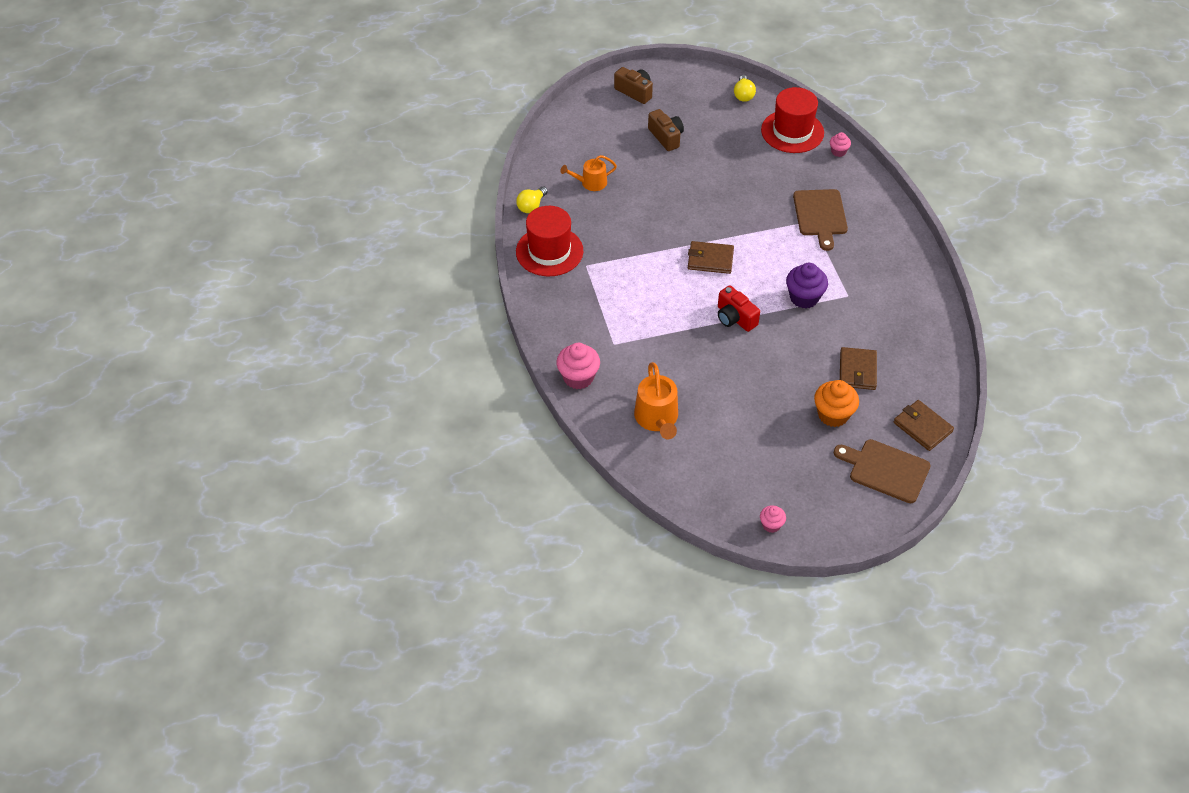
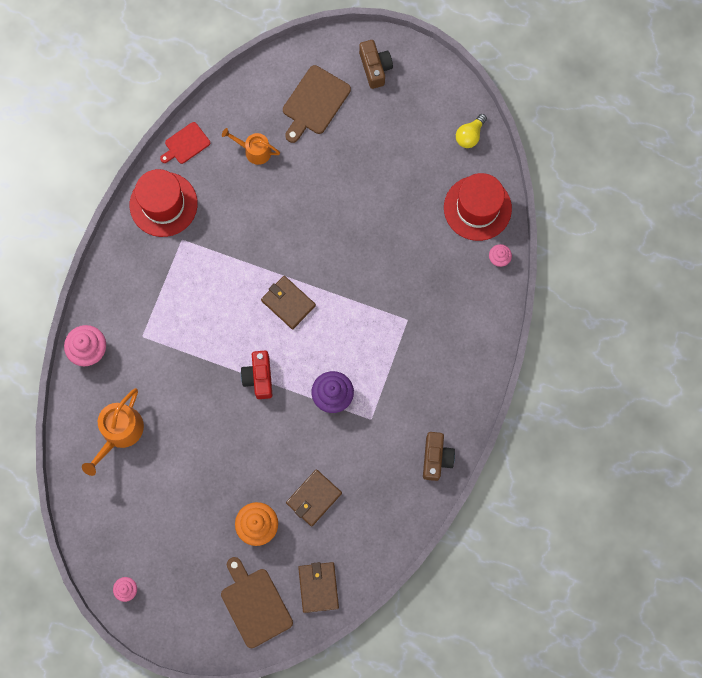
camera: 35 degrees right, 25 degrees up
(531, 206) = (185, 144): yellow light bulb -> red cutting board
(666, 137) = (360, 140): brown camera -> brown camera (436, 458)
(820, 215) = (421, 319): brown cutting board -> brown cutting board (314, 103)

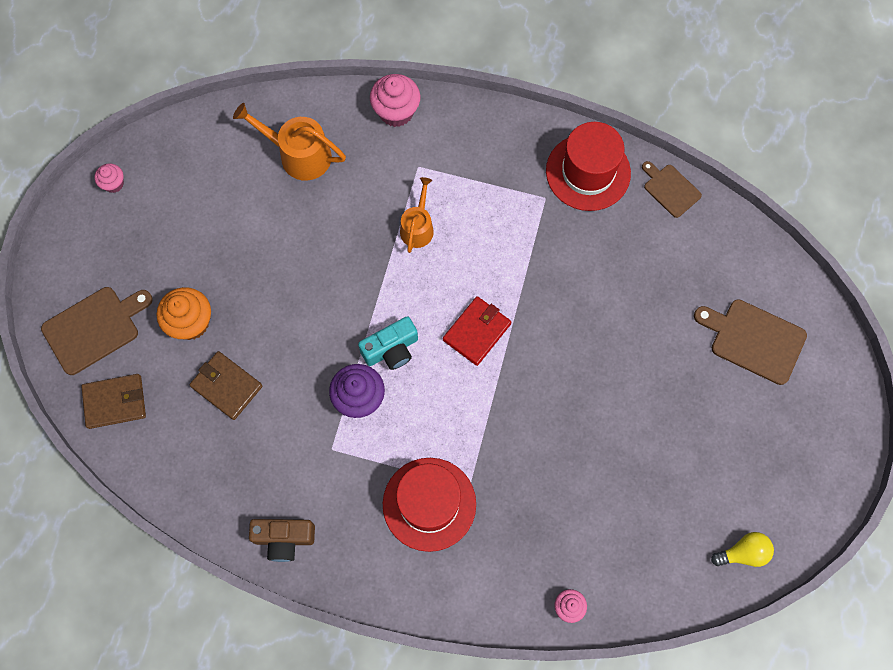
camera: 85 degrees right, 5 degrees down
(185, 144) = (670, 189): red cutting board -> brown cutting board
(254, 151) = (675, 271): orange watering can -> orange watering can (417, 227)
(259, 377) = (377, 306): red camera -> none
(288, 303) = (477, 332): brown wallet -> red wallet
(296, 369) = (391, 349): none -> turquoise camera
(375, 68) = (818, 414): brown camera -> none
(470, 135) = (743, 553): yellow light bulb -> yellow light bulb turned 135 degrees clockwise
(477, 208) = (638, 571): red hat -> red hat (429, 504)

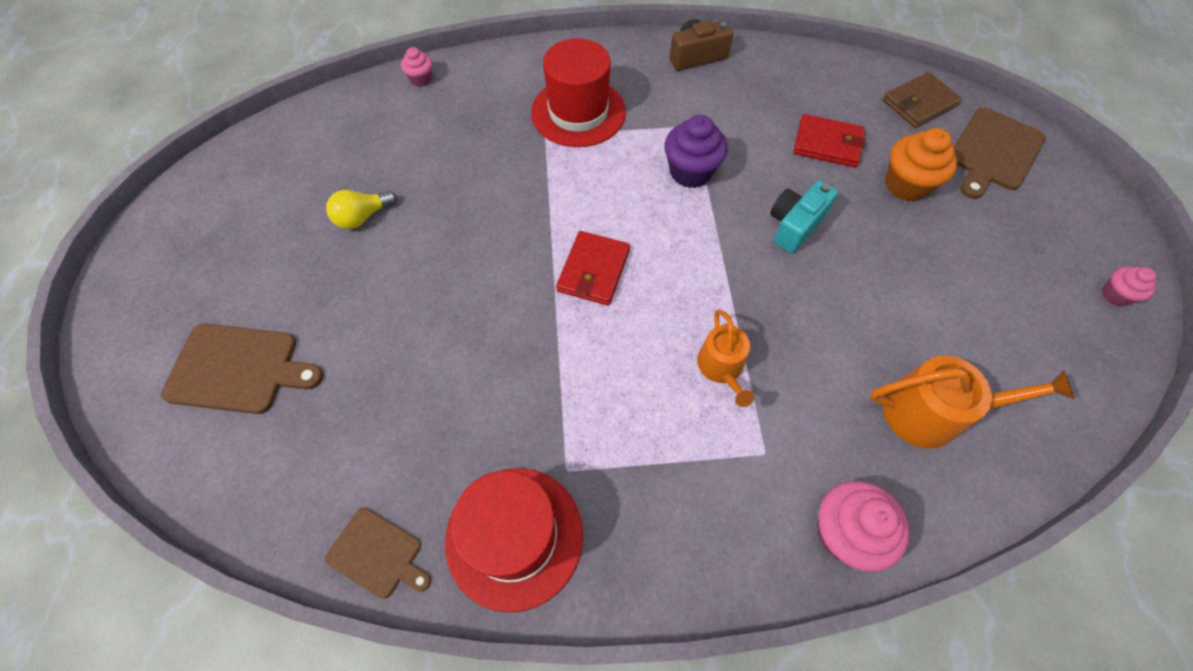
camera: 160 degrees right, 10 degrees down
(226, 386) = (827, 144): brown wallet -> red wallet
(391, 349) = (681, 224): turquoise camera -> turquoise camera (795, 225)
(743, 553) = (251, 159): yellow light bulb -> yellow light bulb (362, 217)

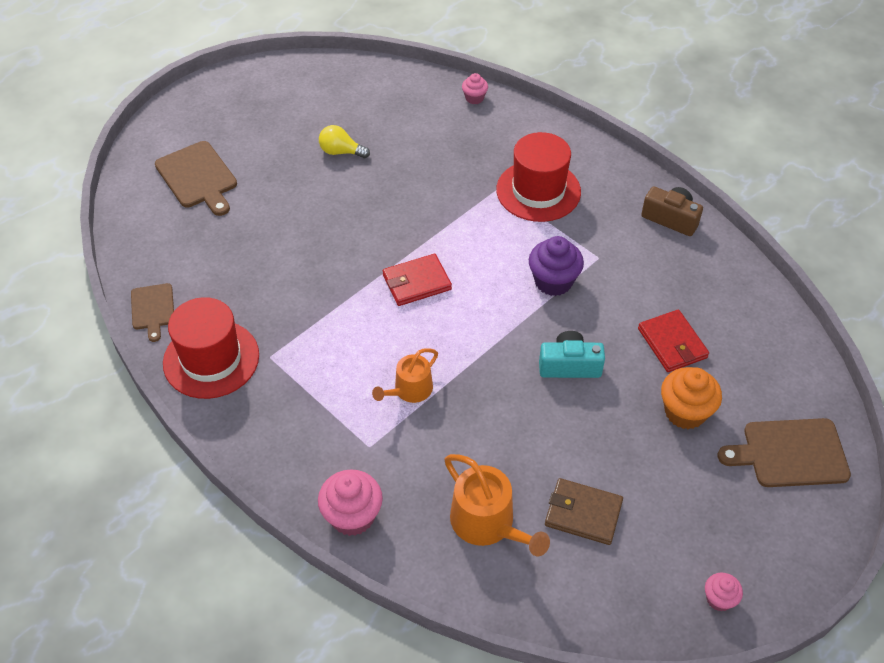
camera: 50 degrees right, 10 degrees down
(919, 103) = (788, 378): brown wallet -> brown wallet (583, 513)

